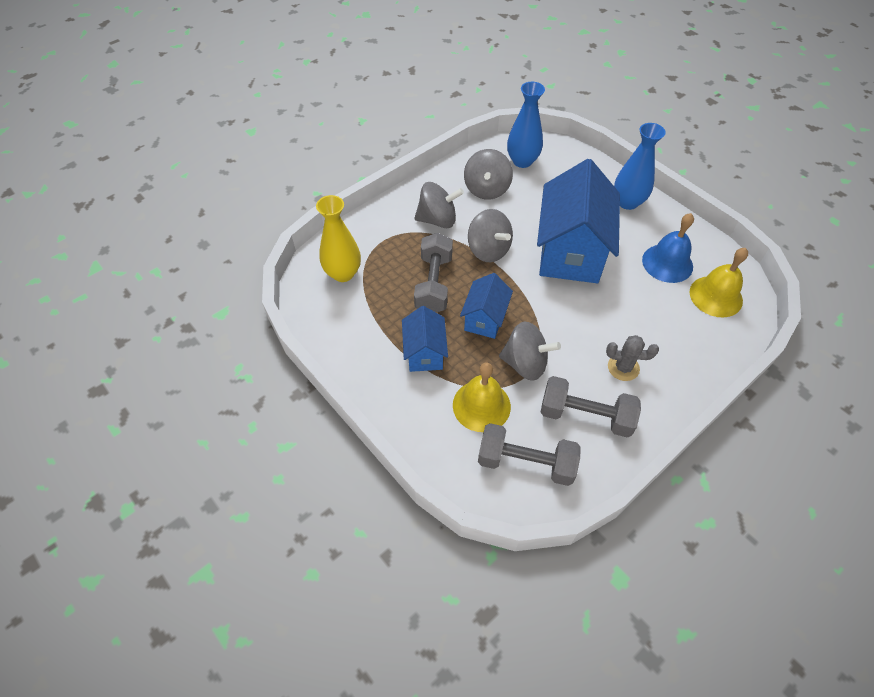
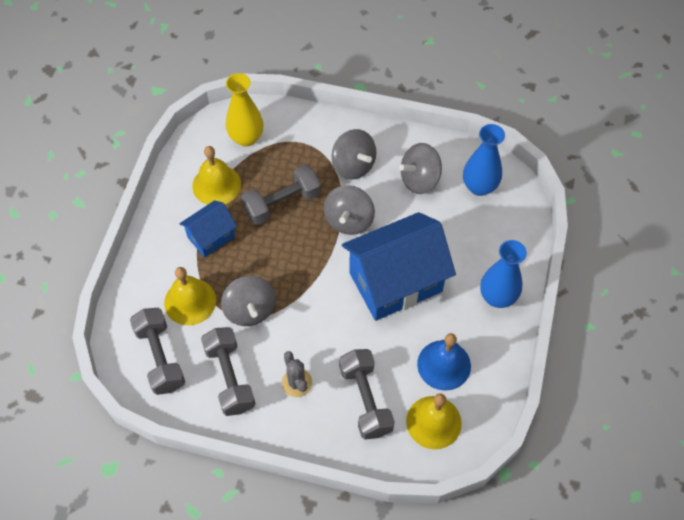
camera: 55 degrees right, 5 degrees up
(372, 320) = (216, 185): none -> yellow bell
(484, 319) = (273, 258): blue house -> none
(669, 329) = (365, 400): none -> grey dumbbell

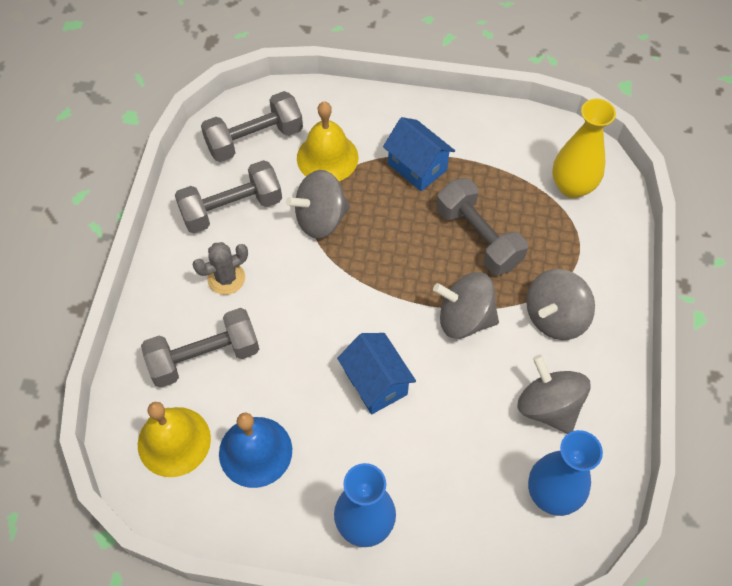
camera: 85 degrees right, 0 degrees up
(216, 185) = (493, 163): yellow bell -> none
(395, 282) = (376, 383): blue house -> blue house, size x0.51

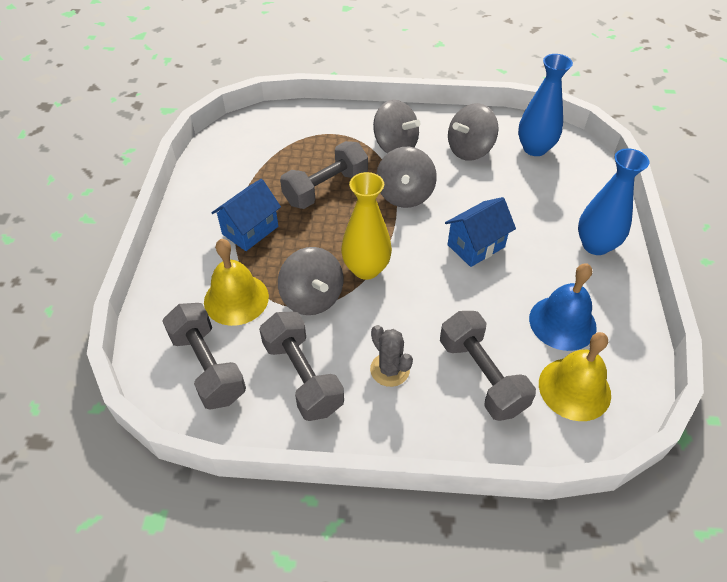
camera: 95 degrees left, 10 degrees down
(572, 186) = (272, 136): yellow vase -> yellow vase (366, 269)

